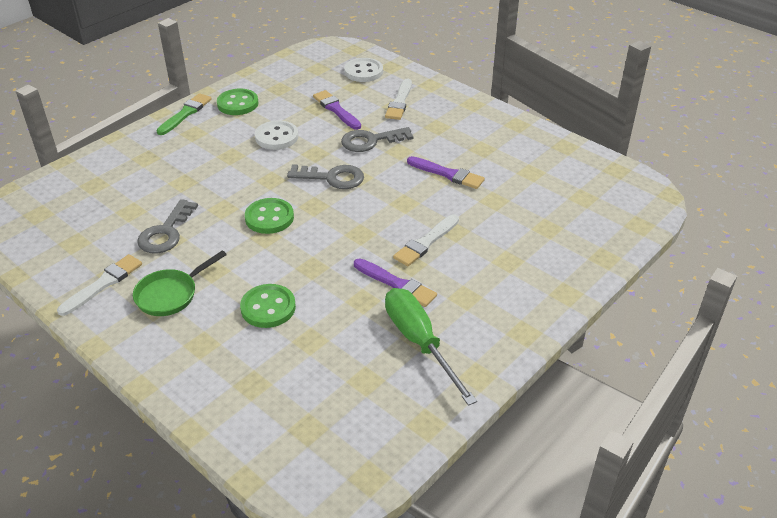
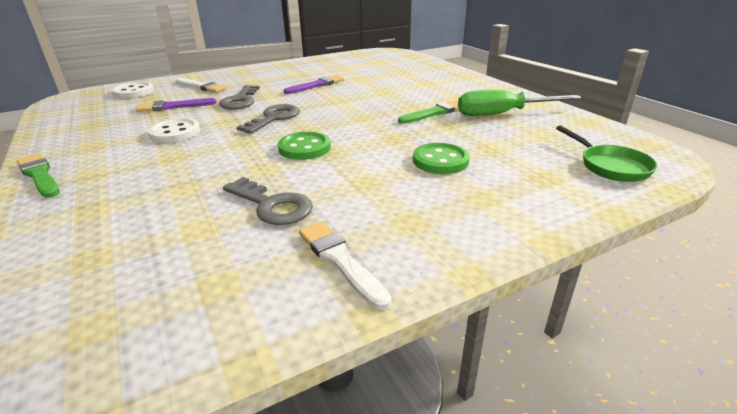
camera: 70 degrees left, 10 degrees down
(170, 294) = (392, 210): green pan -> green pan (610, 166)
(238, 104) = (79, 145): green button -> none
(396, 284) = (434, 113): purple brush -> green brush
(426, 242) = (391, 100): white brush -> none

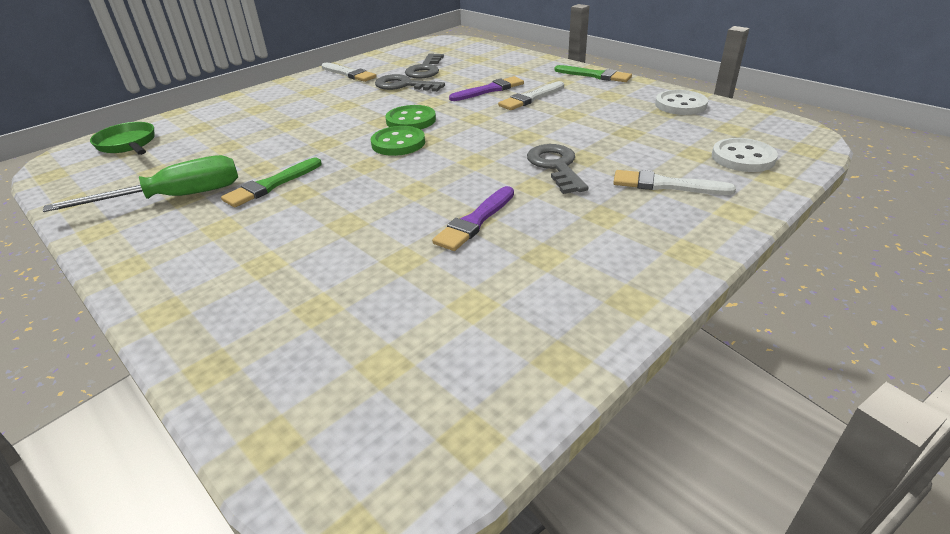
camera: 165 degrees right, 5 degrees up
(163, 155) = (531, 98): none -> white brush
(173, 106) = (628, 143): purple brush -> purple brush (489, 90)
(175, 133) = (558, 115): white button -> white button (680, 105)
(274, 118) = (475, 146): grey key -> grey key (425, 70)
(440, 161) = (281, 127): green button -> green button (398, 143)

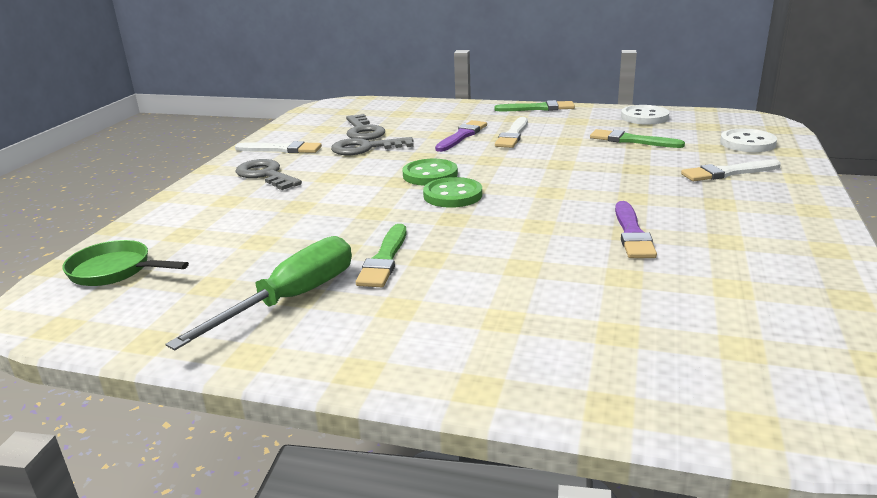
camera: 30 degrees left, 10 degrees down
(556, 166) = (625, 180): grey key -> grey key (265, 175)
(627, 127) = (631, 140): none -> green brush

